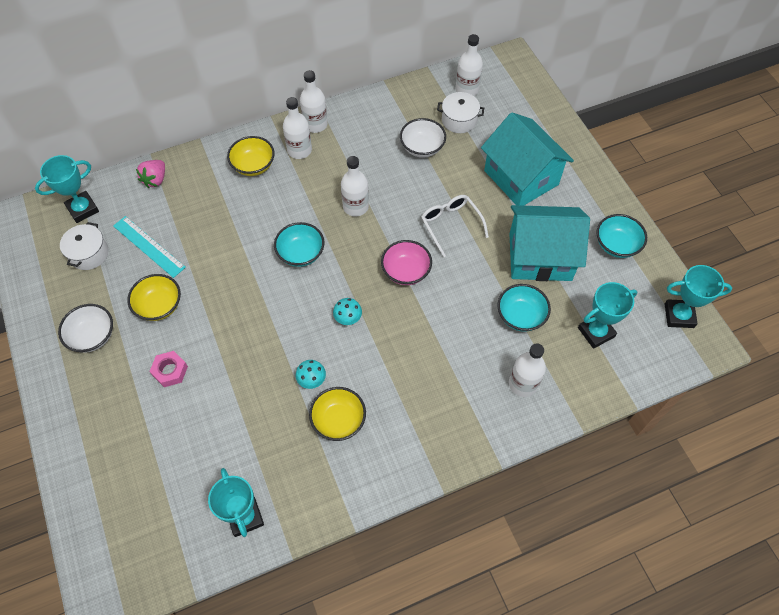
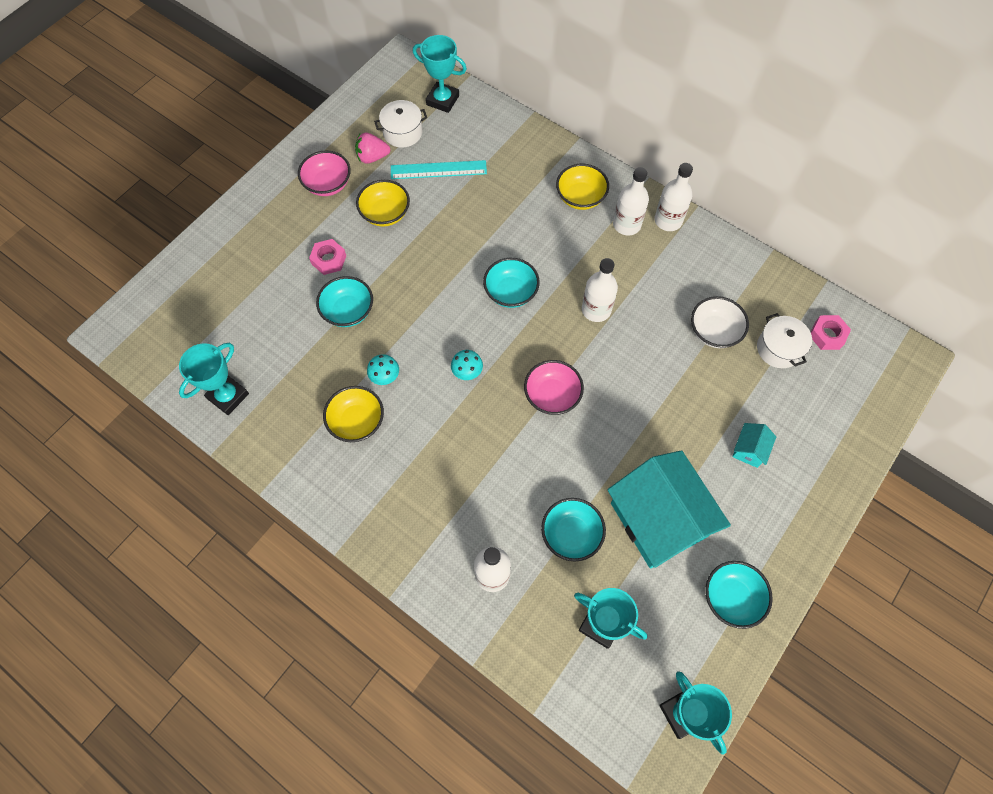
camera: 60 degrees right, 5 degrees up
(92, 336) = (328, 184): white bowl -> pink bowl
(149, 246) = (438, 170): turquoise ruler -> turquoise ruler turned 75 degrees clockwise
(155, 180) = (509, 132): pink strawberry -> pink strawberry (372, 157)
(232, 379) = (348, 311): none -> turquoise bowl
(451, 225) = (636, 409): white glasses -> none
(467, 89) = (827, 335): white bottle -> pink nut
(521, 177) = (749, 450): turquoise house -> turquoise house, size x0.40

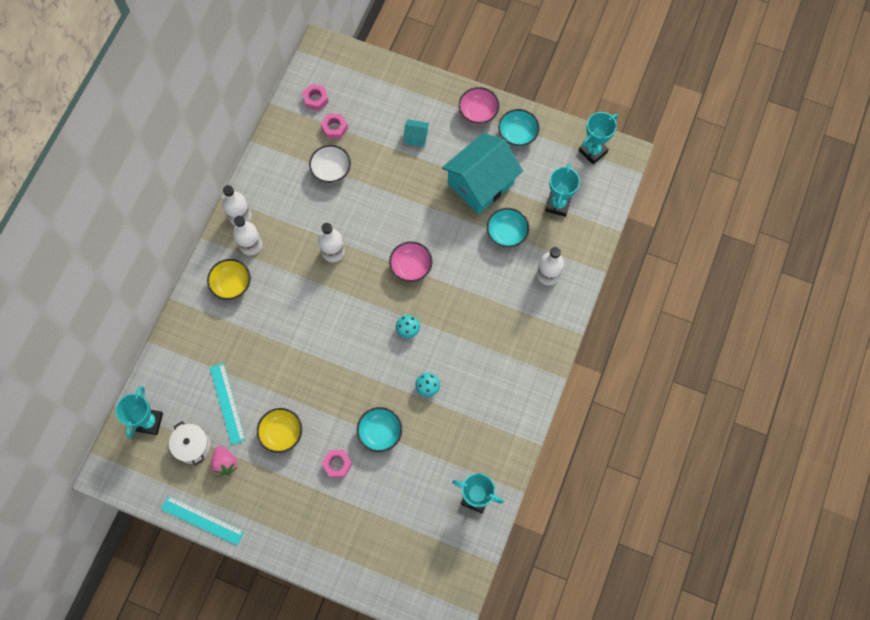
camera: 105 degrees left, 5 degrees up
(321, 129) = (202, 520): none -> turquoise ruler
(328, 184) = (262, 492): pink bowl -> pink bowl (478, 113)
(357, 422) = (469, 395): yellow bowl -> none
(511, 292) = (333, 316): turquoise bowl -> none
(778, 348) = (334, 128): white pot -> pink nut

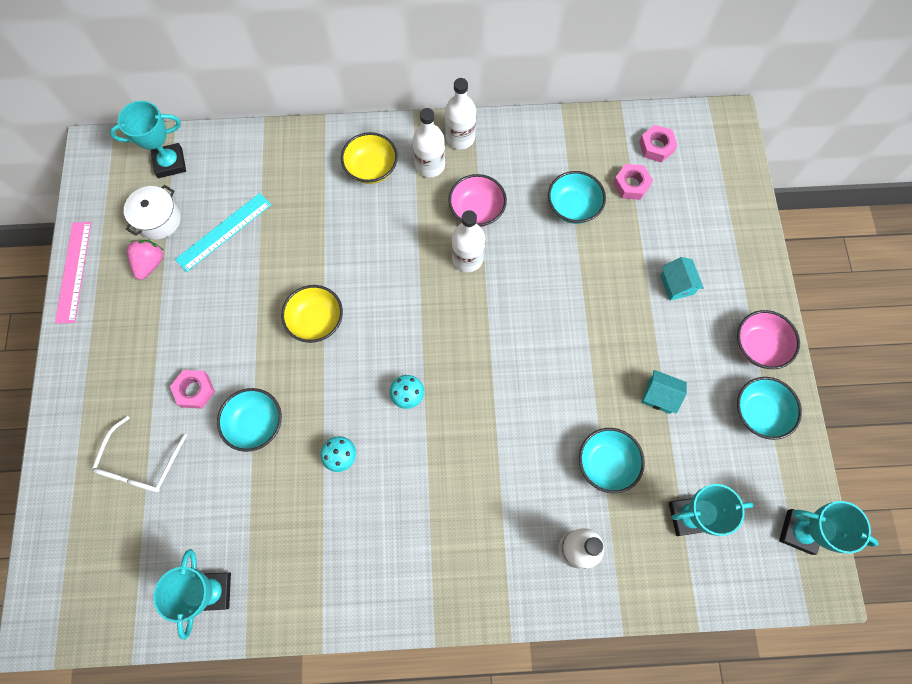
camera: 65 degrees right, 0 degrees up
(202, 520) = (74, 271): turquoise ruler -> pink ruler
(225, 463) = (150, 264): pink strawberry -> pink strawberry turned 150 degrees clockwise
(282, 433) = (210, 308): yellow bowl -> yellow bowl (316, 321)
(331, 170) = (573, 207): white bowl -> turquoise bowl
(371, 517) = (140, 464): none -> white glasses
(411, 267) = (494, 360): pink bowl -> pink bowl (476, 210)
(481, 183) = (659, 396): turquoise house -> turquoise house, size x0.40

